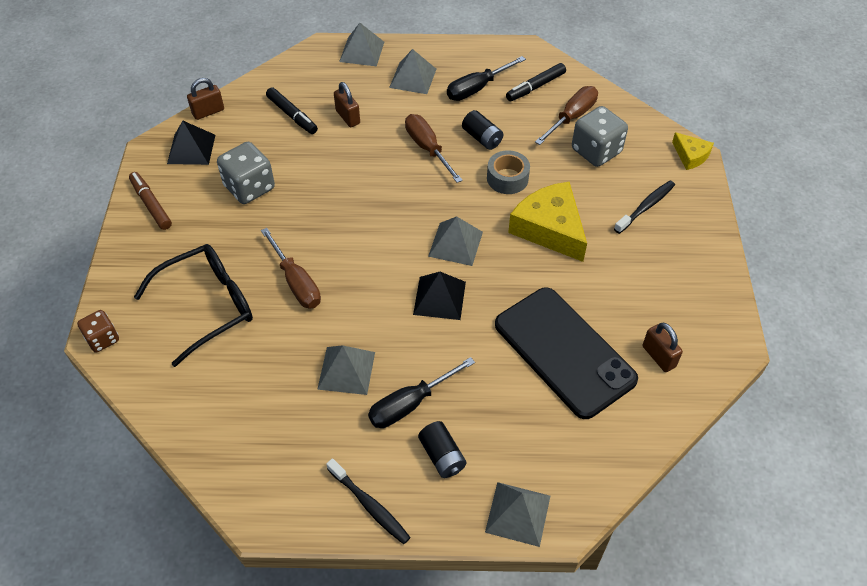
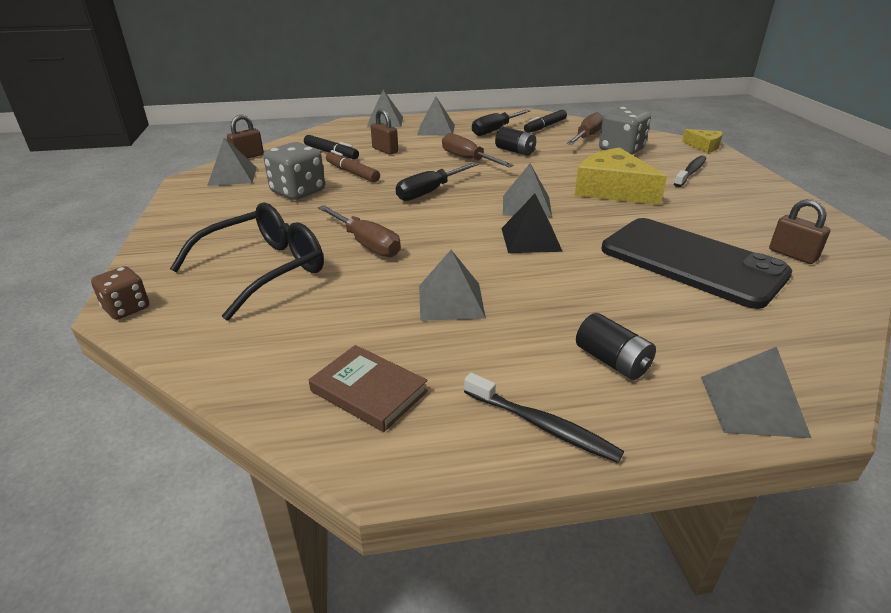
camera: 10 degrees left, 20 degrees down
(151, 204) = (191, 209): brown marker -> brown marker (352, 173)
(191, 149) = (232, 176): black pyramid -> grey pyramid
(264, 455) = (368, 391): none -> brown book
(410, 404) = (543, 320): black screwdriver -> black screwdriver (429, 192)
(507, 178) = (552, 168): grey tape -> none

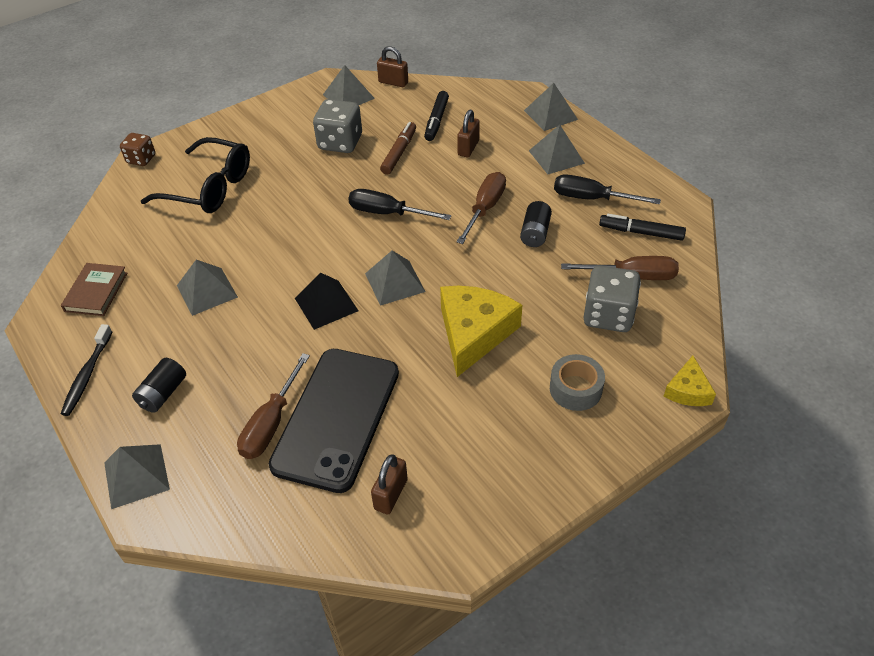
camera: 65 degrees right, 15 degrees up
(366, 244) = (270, 217): brown screwdriver -> brown screwdriver (271, 423)
(690, 172) = (575, 389): black toothbrush -> grey tape

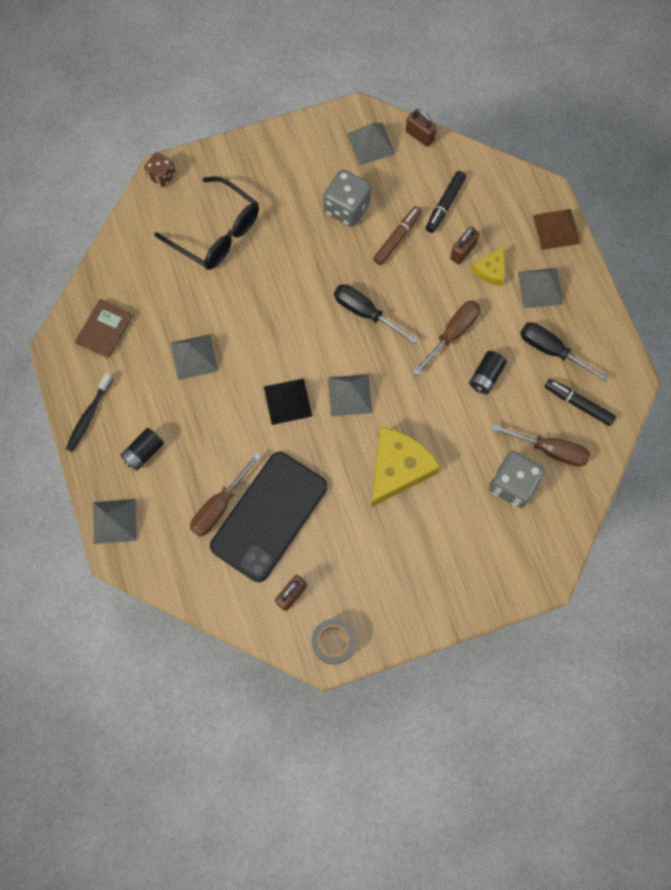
camera: 15 degrees right, 25 degrees up
(550, 114) = (556, 229): grey pyramid -> brown pyramid
(575, 389) = (458, 547): grey tape -> grey tape (333, 642)
(688, 390) = (544, 576): yellow cheese -> yellow cheese (491, 270)

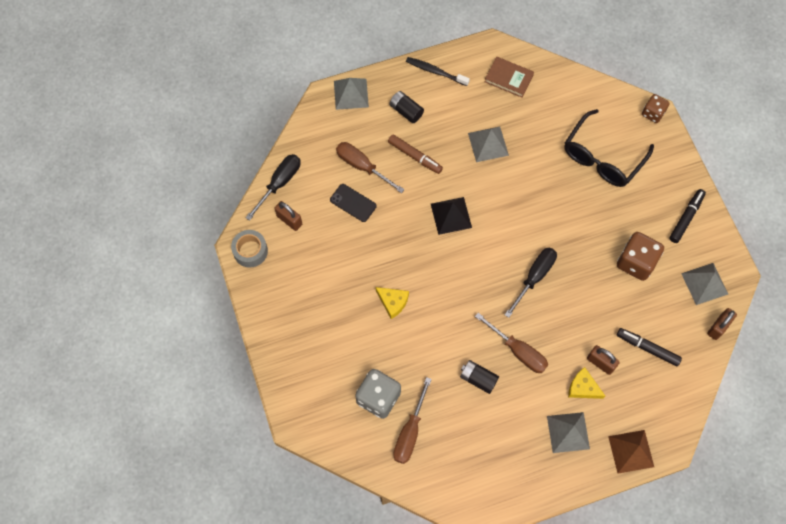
camera: 90 degrees right, 5 degrees down
(269, 516) = (353, 203): black phone -> black phone, size x0.44
(346, 208) = (636, 262): grey dice -> brown dice
(350, 395) = (458, 264): grey pyramid -> none
(397, 238) = (609, 305): brown marker -> brown marker (415, 156)
(397, 468) = (393, 302): yellow cheese -> yellow cheese, size x0.52
(551, 350) = (505, 439): black screwdriver -> black screwdriver (280, 183)
(578, 404) = (454, 460): black marker -> black marker (686, 218)

